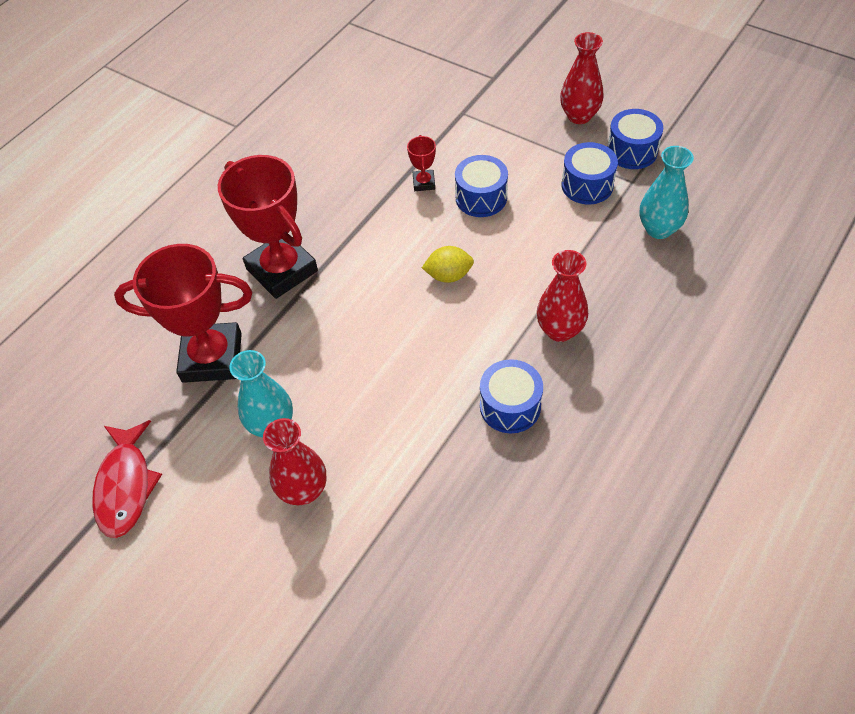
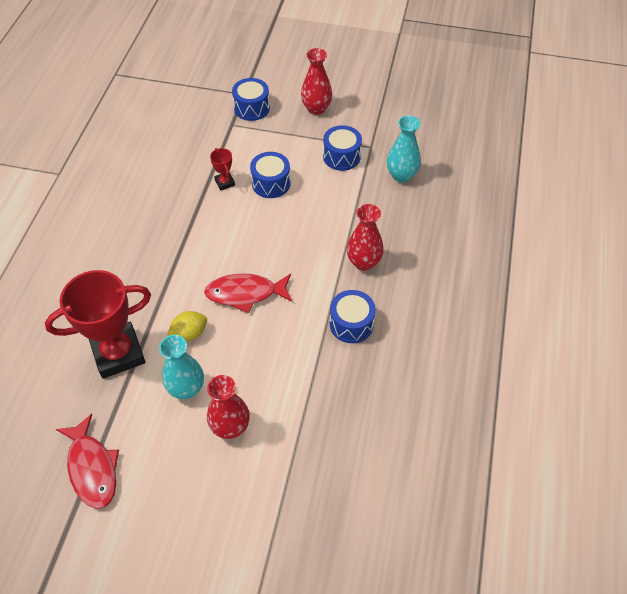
camera: 25 degrees left, 0 degrees up
(282, 270) = (144, 274): red trophy -> none
(391, 328) = (245, 293): none -> red fish
(448, 275) = (271, 245): yellow lemon -> yellow lemon (189, 333)
(632, 151) = (362, 125): blue drum -> blue drum (252, 108)

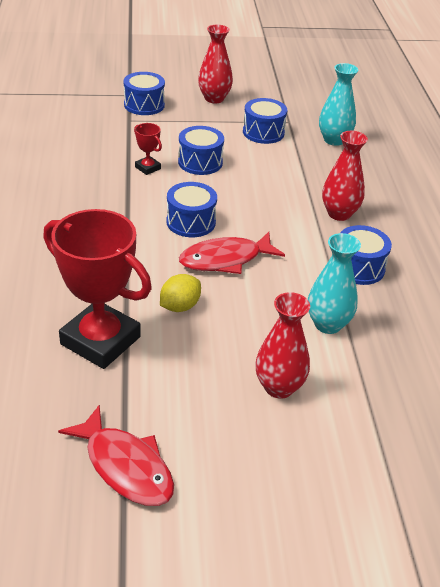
camera: 20 degrees left, 15 degrees down
(118, 353) = (100, 340): red trophy -> red trophy turned 75 degrees clockwise
(186, 388) = (205, 360): turquoise vase -> turquoise vase (328, 324)
(235, 248) = (191, 222): none -> blue drum

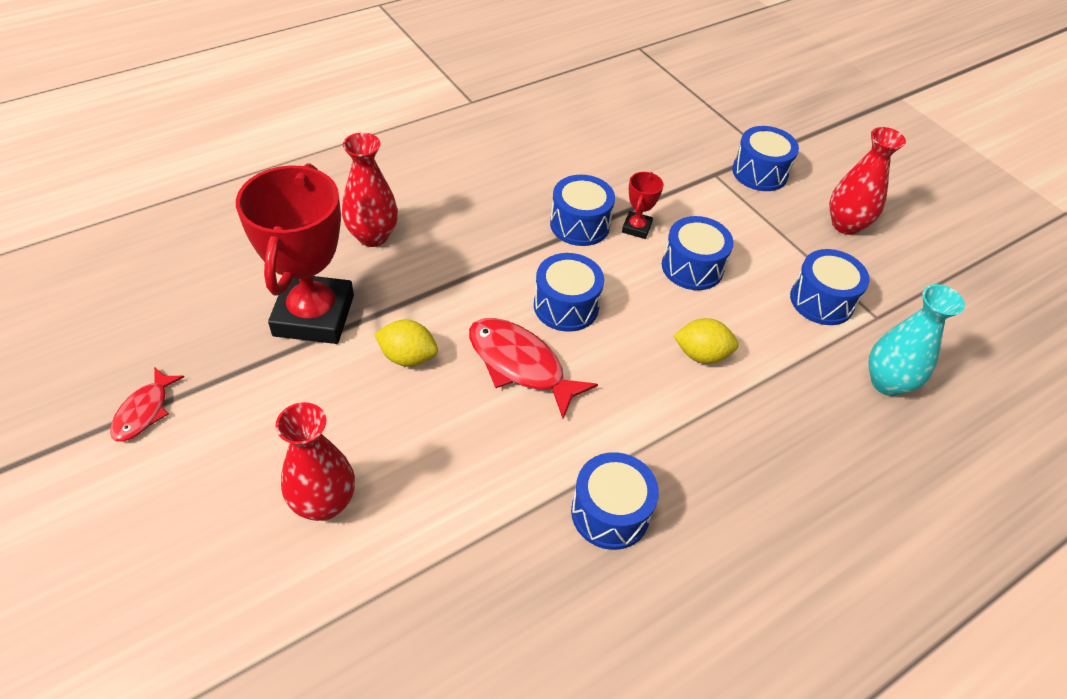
camera: 60 degrees right, 10 degrees up
(123, 188) = (579, 224): none -> blue drum
(125, 466) = (144, 411): red fish -> red fish, size x0.59
(270, 189) = (701, 354): none -> yellow lemon
(328, 324) = (468, 515): turquoise vase -> none
(339, 214) = (713, 449): red vase -> red vase (373, 236)

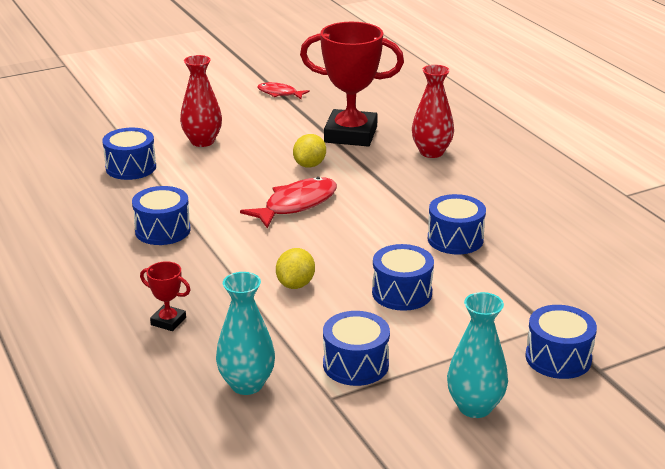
camera: 100 degrees right, 20 degrees down
(566, 306) = (355, 226): blue drum -> blue drum (131, 167)
(636, 228) = (454, 268): red trophy -> red trophy (168, 321)
(845, 225) = (475, 407): red vase -> turquoise vase

